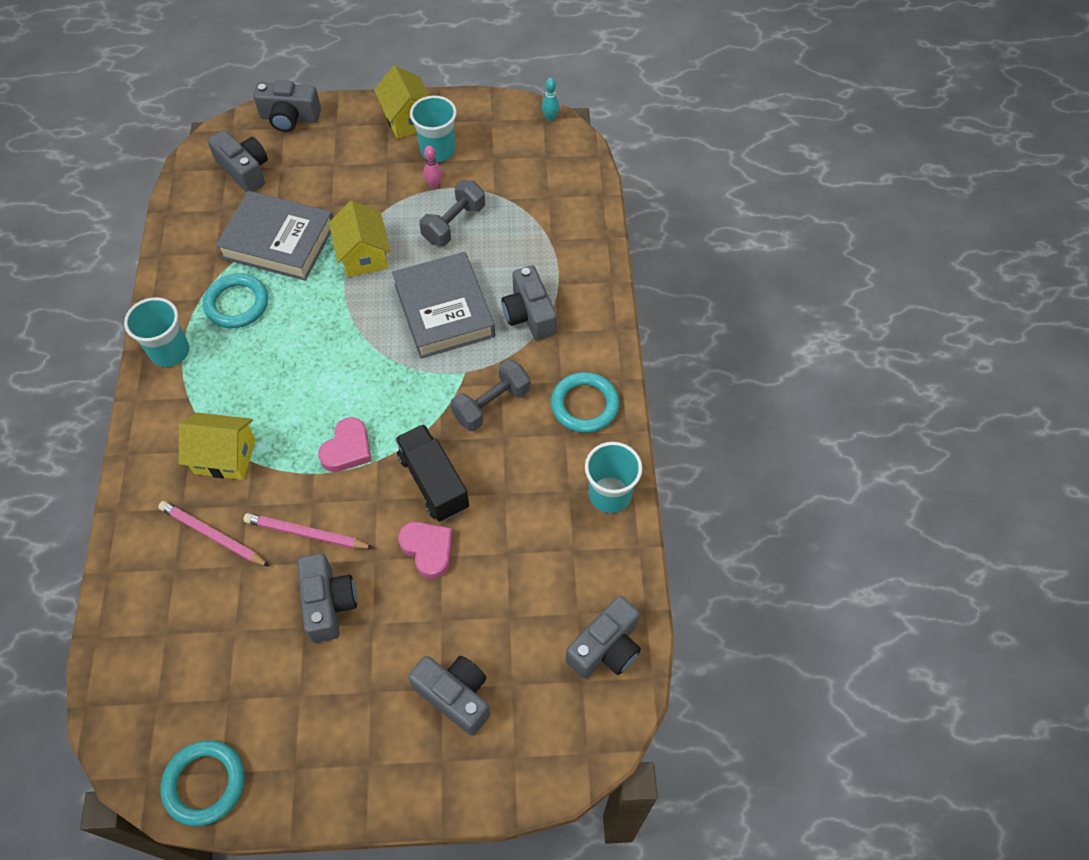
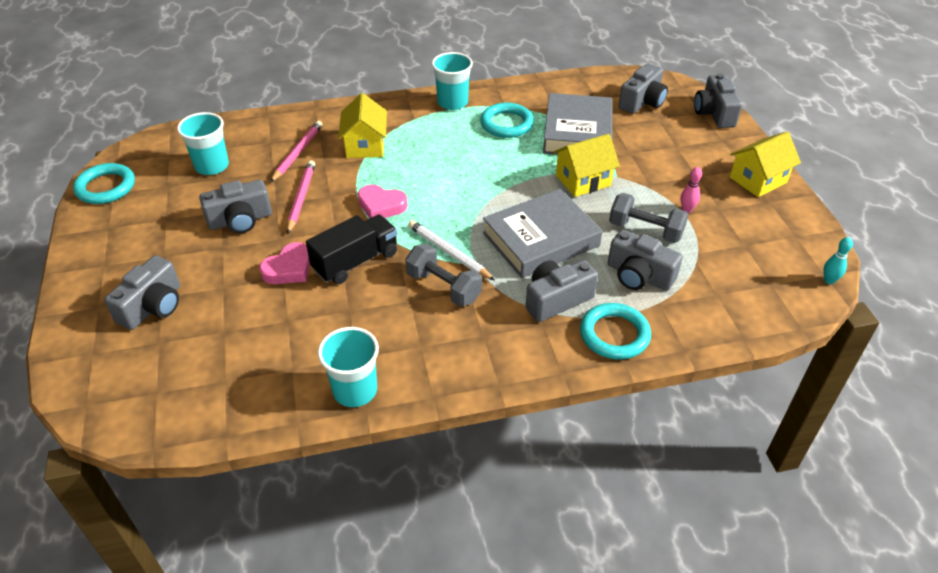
camera: 80 degrees right, 15 degrees down
(437, 150) = (731, 205): turquoise cup -> turquoise cup (212, 166)
(442, 393) = (448, 252): none -> white pencil
(584, 405) = (458, 357): turquoise ring -> turquoise ring (614, 334)
(606, 647) = (187, 407): grey camera -> grey camera (639, 275)

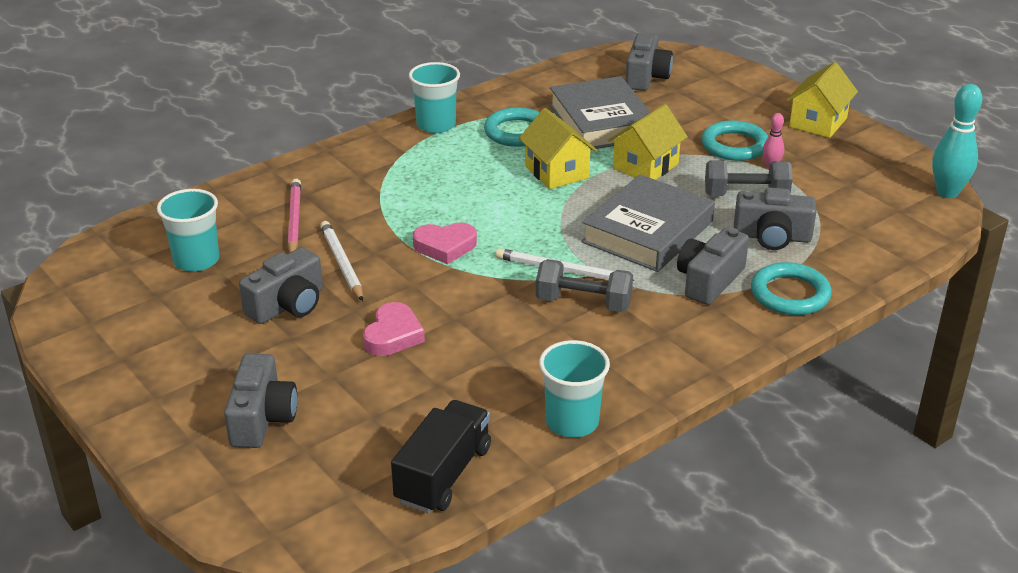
camera: 25 degrees left, 10 degrees down
(106, 187) = (73, 318): turquoise ring -> turquoise ring (734, 145)
(301, 198) = (342, 263): pink pencil -> white pencil
(356, 261) = (464, 307): black truck -> black truck (443, 475)
(365, 145) = (371, 192): yellow house -> yellow house (557, 172)
(714, 113) = (728, 71): grey camera -> none
(829, 280) = (947, 192): turquoise bowling pin -> turquoise bowling pin, size x1.95

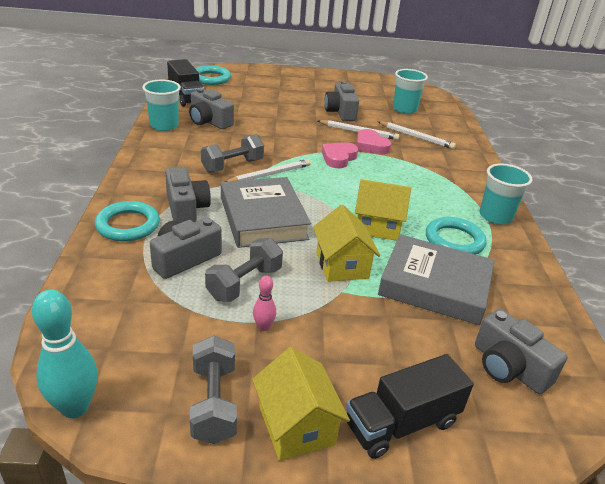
camera: 125 degrees right, 0 degrees up
(262, 418) = (272, 86): grey camera -> grey camera (209, 121)
(294, 220) = (416, 137): pink pencil -> white pencil
(393, 335) = (284, 120): pink heart -> pink heart (371, 146)
(734, 145) = (319, 331): turquoise ring -> turquoise ring (211, 78)
(755, 95) = (401, 423): none -> black truck
(855, 152) = (214, 403): none -> grey dumbbell

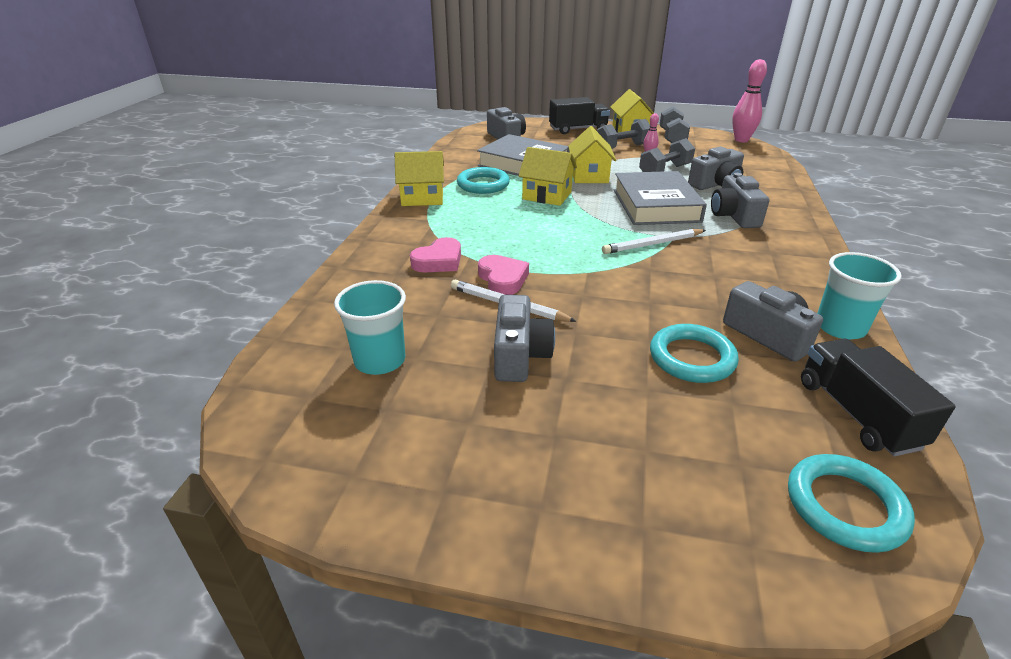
camera: 165 degrees left, 0 degrees up
(75, 407) = (741, 140): turquoise bowling pin -> pink bowling pin
(128, 225) = (780, 205): turquoise ring -> turquoise ring (692, 358)
(232, 166) = (701, 256): grey dumbbell -> grey dumbbell (622, 147)
(338, 158) = (559, 262): pink heart -> pink heart (439, 261)
(416, 137) = (417, 292): white pencil -> none
(495, 216) = (422, 198): turquoise cup -> yellow house

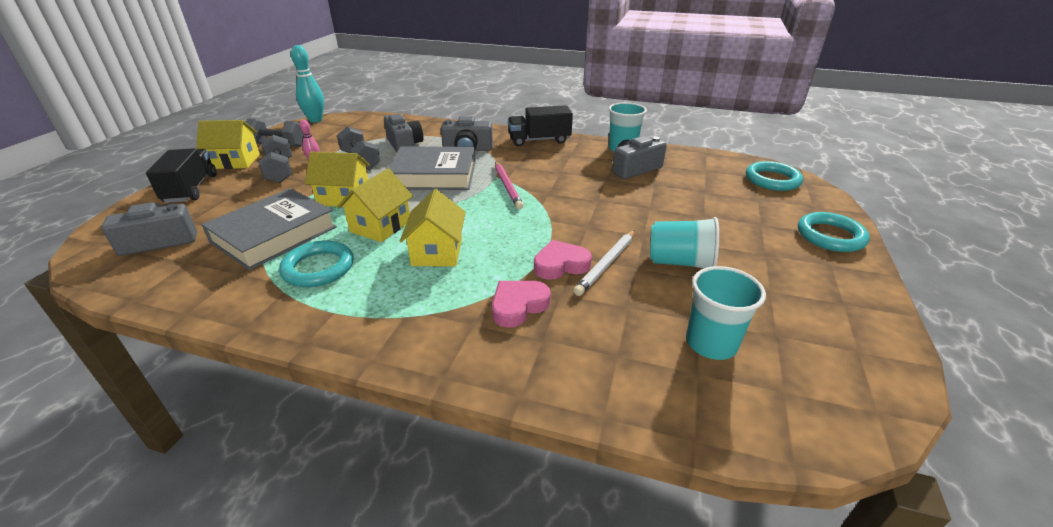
camera: 85 degrees left, 0 degrees up
(422, 198) = (330, 322): yellow house -> yellow house (437, 252)
(439, 261) = (518, 306): pink heart -> pink heart turned 90 degrees counterclockwise
(520, 355) = (680, 262): grey camera -> turquoise cup
(652, 244) = (507, 186): white pencil -> pink pencil
(692, 358) = (665, 196): turquoise ring -> turquoise ring (830, 236)
(741, 140) = (315, 120): pink bowling pin -> turquoise bowling pin
(857, 413) = (702, 162): black truck -> black truck (539, 140)

